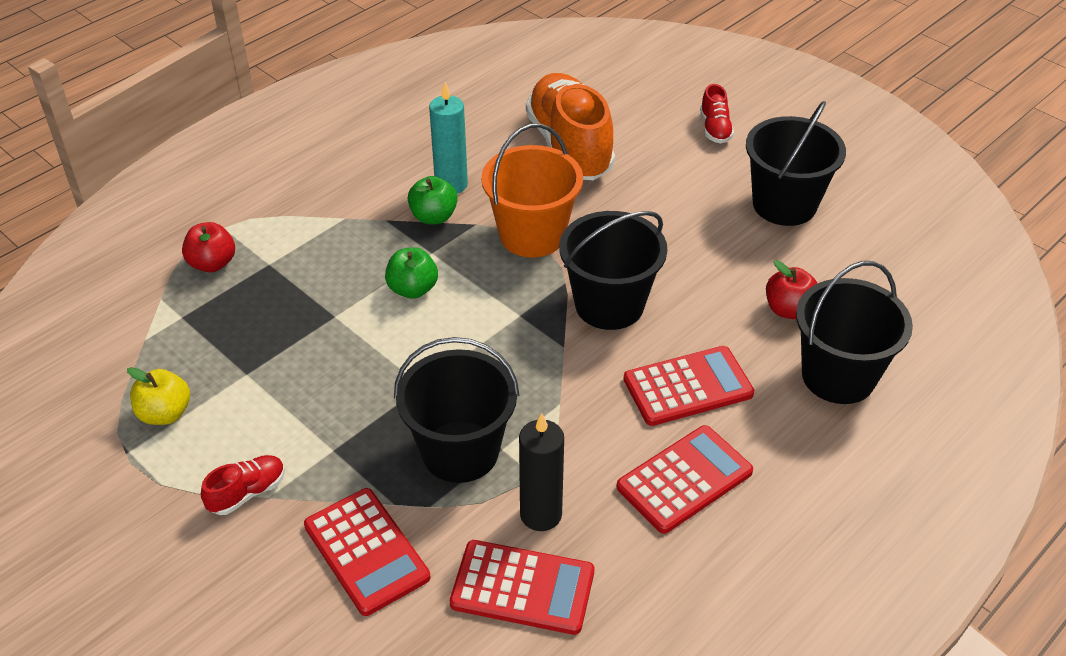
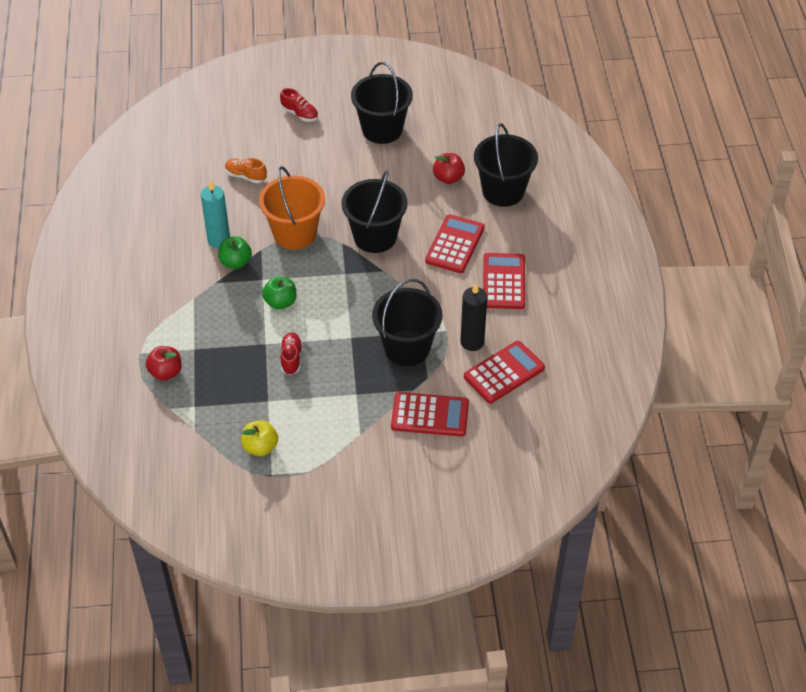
camera: 50 degrees left, 5 degrees up
(247, 493) = (349, 440): red shoe -> red shoe (291, 358)
(569, 147) = (246, 176): orange shoe -> orange shoe, size x0.44

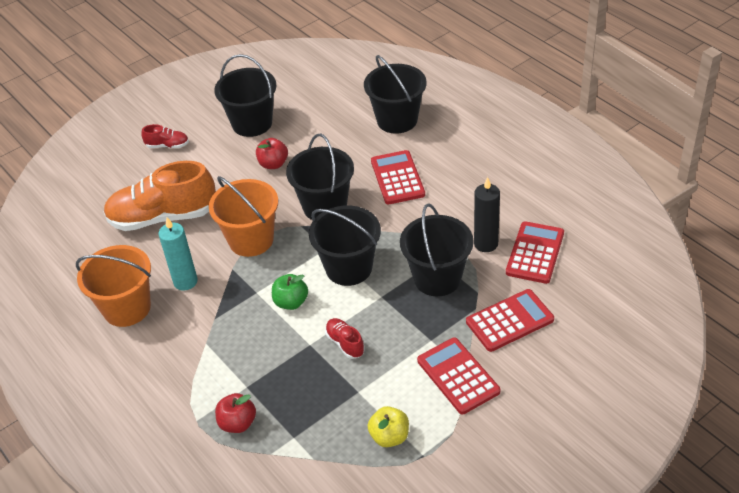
camera: 30 degrees left, 5 degrees down
(161, 237) = (127, 308): none -> orange bucket
(235, 262) = (218, 291): green apple -> none
(246, 176) = (163, 217): orange shoe -> orange shoe, size x2.29
(347, 300) = (349, 268): none -> black bucket
(448, 178) = (343, 132): red apple -> red apple (273, 164)
(504, 282) = (464, 185): red calculator -> red calculator (458, 376)

